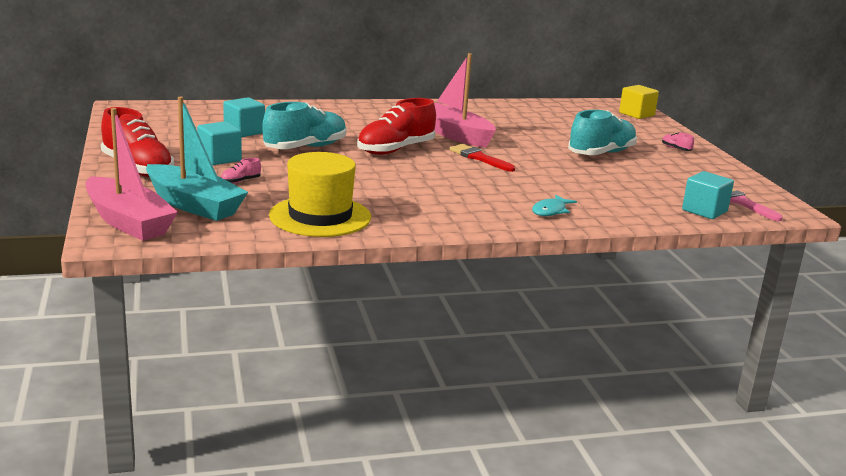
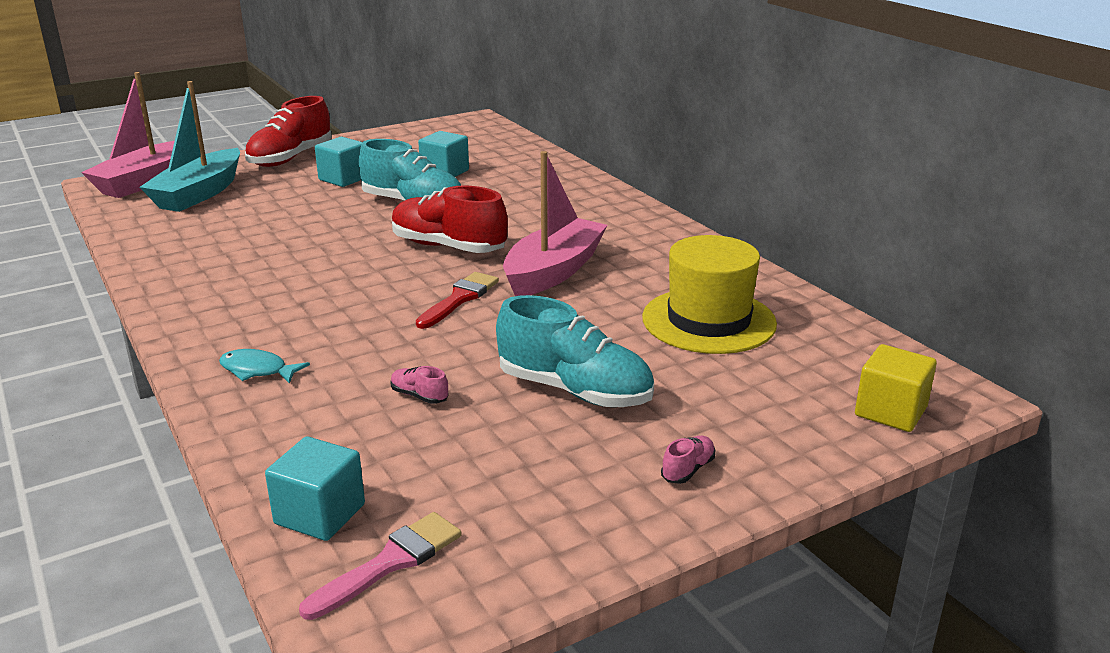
camera: 75 degrees right, 5 degrees up
(240, 181) = (278, 198): pink shoe -> pink shoe (419, 396)
(320, 216) = (186, 245): yellow hat -> yellow hat (708, 321)

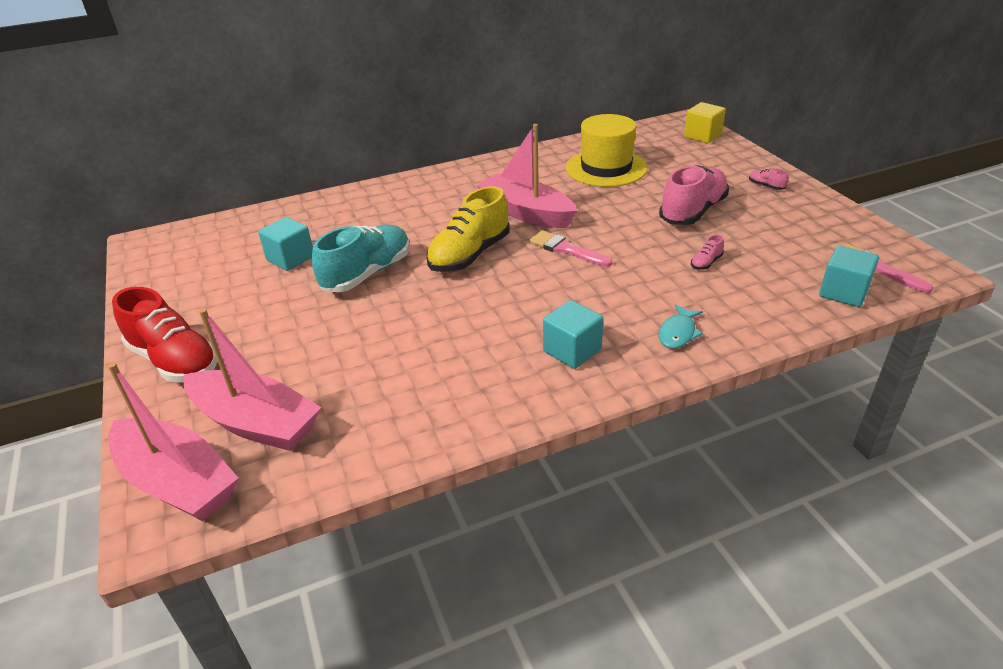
camera: 80 degrees left, 10 degrees up
(199, 194) = (256, 423): turquoise boat -> pink boat
(343, 179) = (271, 317): turquoise cube -> turquoise cube (572, 350)
(448, 247) = (470, 255): red shoe -> yellow shoe
(459, 299) = (566, 249): red brush -> pink brush
(574, 391) = (693, 212): turquoise shoe -> pink shoe

